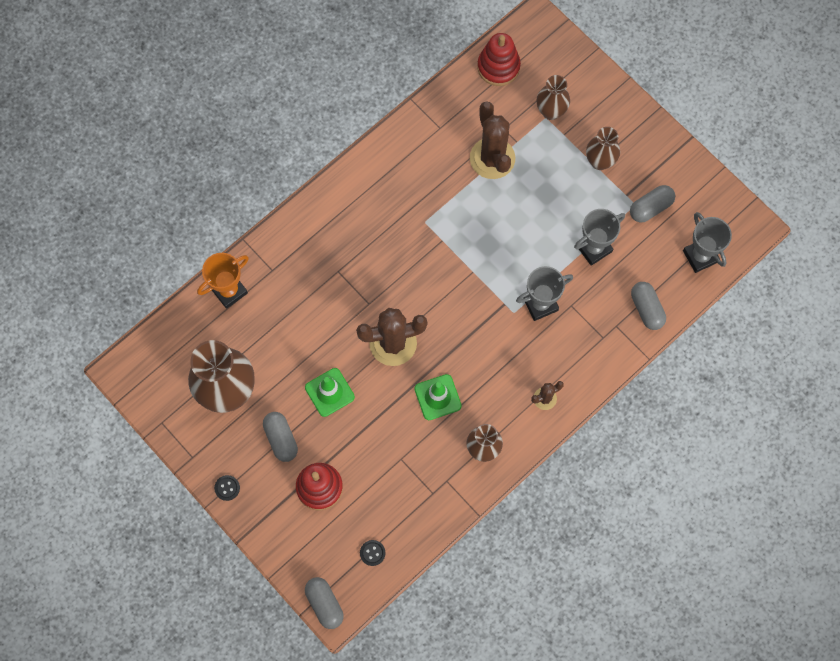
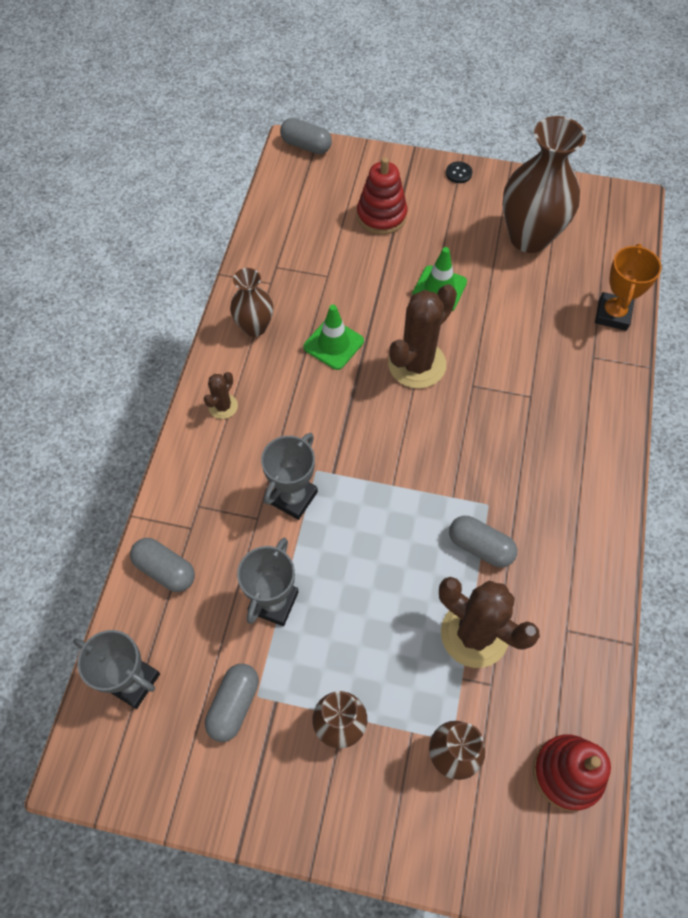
camera: 145 degrees right, 10 degrees down
(281, 439) = (448, 230): grey capsule -> grey capsule (480, 546)
(372, 553) = (295, 197): black button -> none

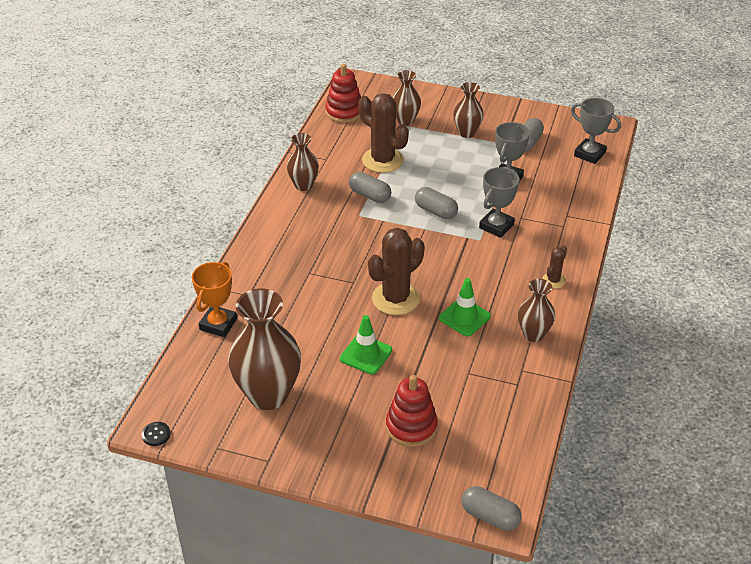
camera: 175 degrees left, 20 degrees down
(165, 570) = (580, 197): grey capsule -> grey capsule (436, 211)
(458, 173) = (321, 469): black button -> black button (156, 434)
(584, 562) = (303, 185): none -> brown vase

